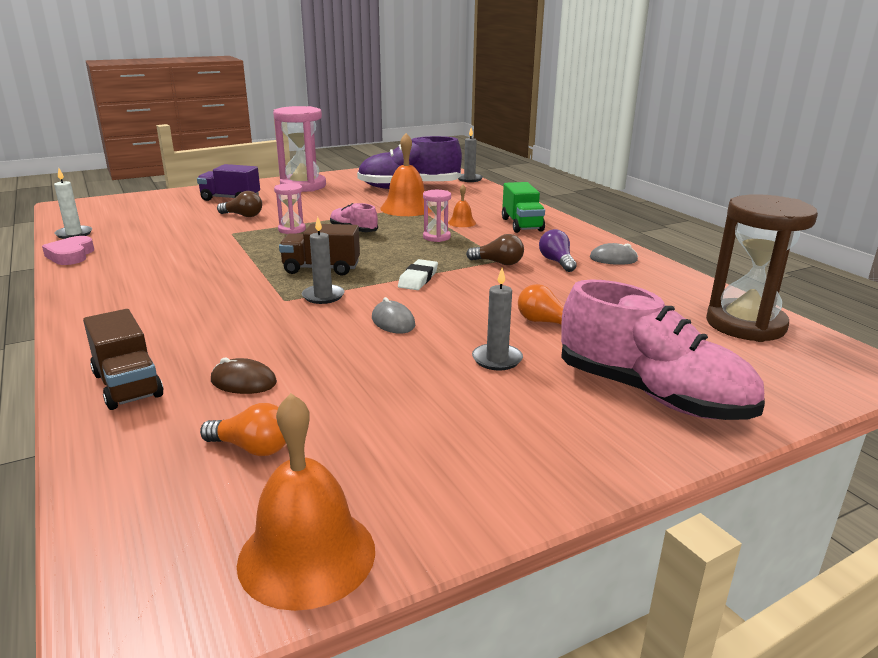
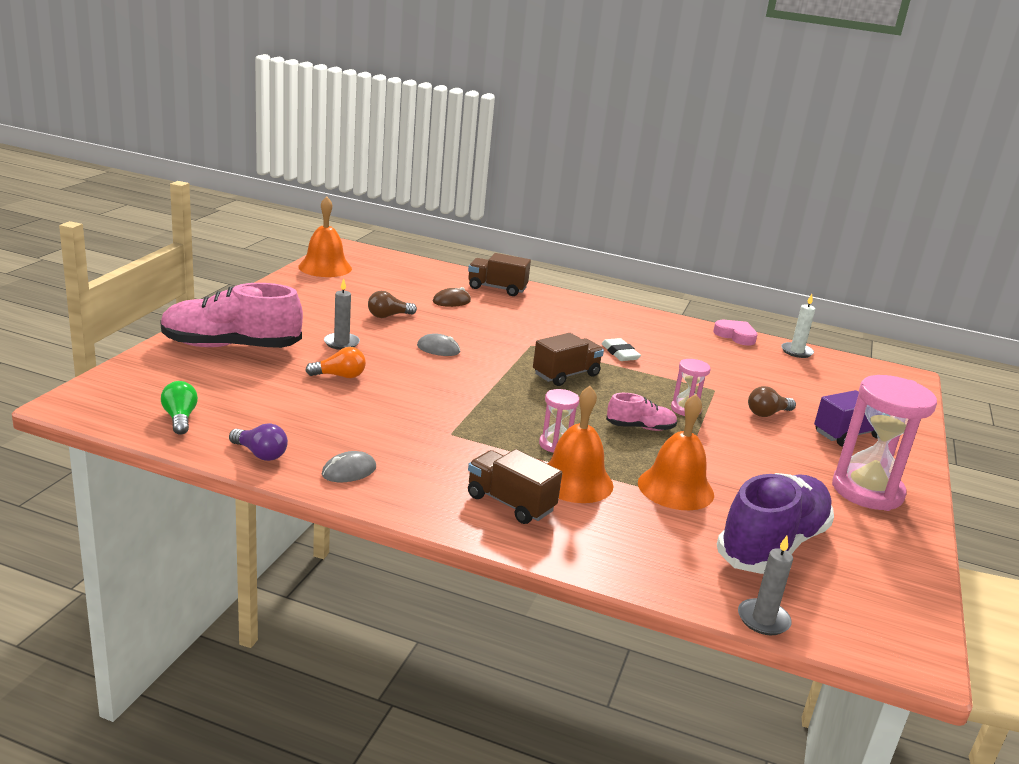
camera: 135 degrees right, 0 degrees up
(252, 448) = (396, 283): orange light bulb -> none
(323, 296) = (515, 354): grey candle -> none
(418, 279) = (482, 387): white eraser -> white eraser (620, 353)
(462, 222) = (575, 481): orange bell -> orange bell, size x2.01
(498, 263) = (448, 426): brown light bulb -> brown light bulb (388, 316)
(522, 225) = (510, 503): green truck -> brown truck
(557, 262) = (399, 446): purple light bulb -> purple light bulb (260, 454)
(745, 324) = (180, 418): brown hourglass -> green light bulb

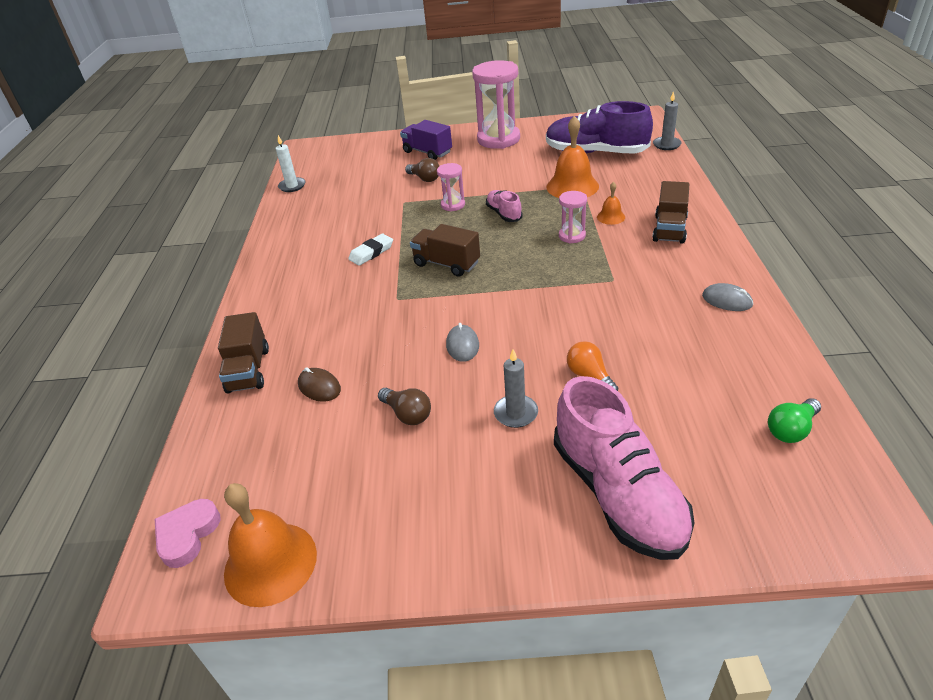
camera: 105 degrees left, 15 degrees up
(260, 454) = (769, 351): purple light bulb -> none
(575, 481) = (611, 217): orange bell -> orange bell, size x0.50
(735, 336) = (278, 213): pink heart -> pink heart (187, 535)

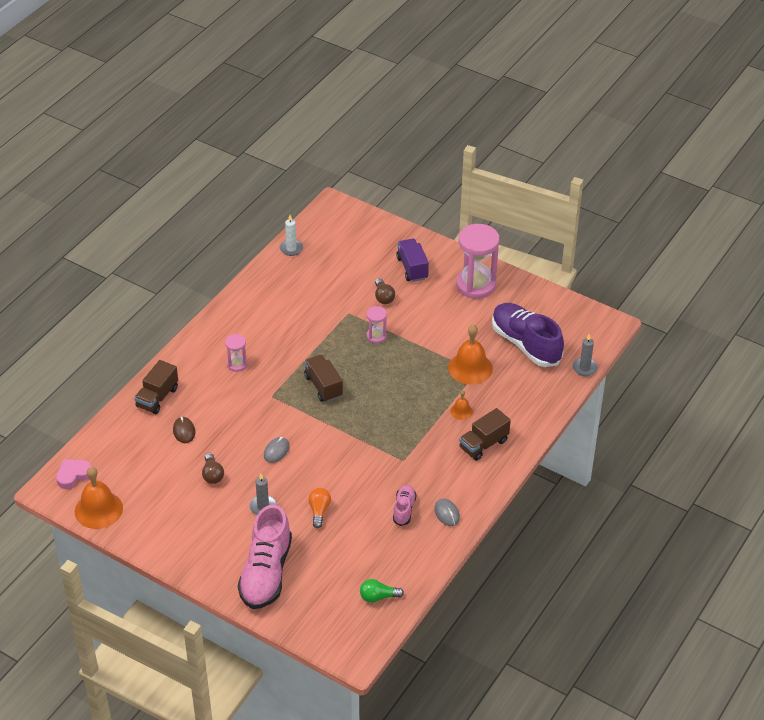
camera: 30 degrees right, 5 degrees up
(371, 252) = (289, 348): white eraser -> none
(504, 214) = (399, 365): pink shoe -> pink shoe (404, 509)
(572, 236) = (419, 411): pink hourglass -> pink hourglass (237, 364)

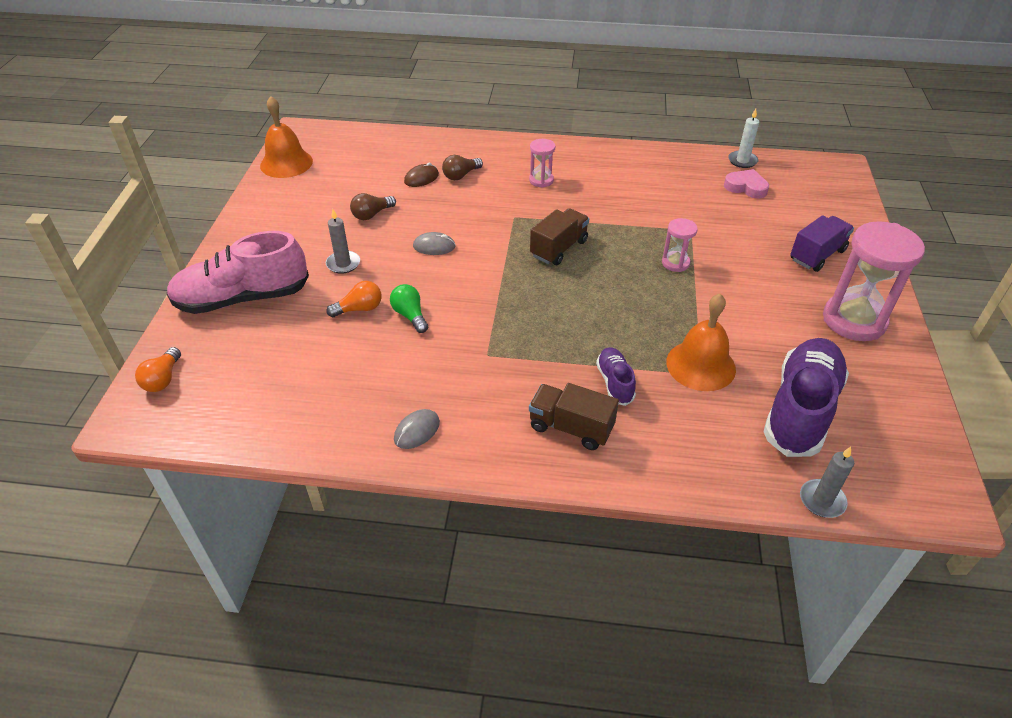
camera: 65 degrees right, 0 degrees up
(73, 475) = (324, 137): pink heart -> pink heart (746, 187)
(157, 397) = (456, 149): brown truck -> none
(326, 631) = (163, 379): none -> orange light bulb
(378, 597) = (236, 409): green light bulb -> green light bulb (410, 315)
(383, 297) = (744, 248): brown light bulb -> brown light bulb (461, 175)
(404, 509) = (401, 384): pink shoe -> none
(461, 411) = (615, 382): orange bell -> purple shoe

